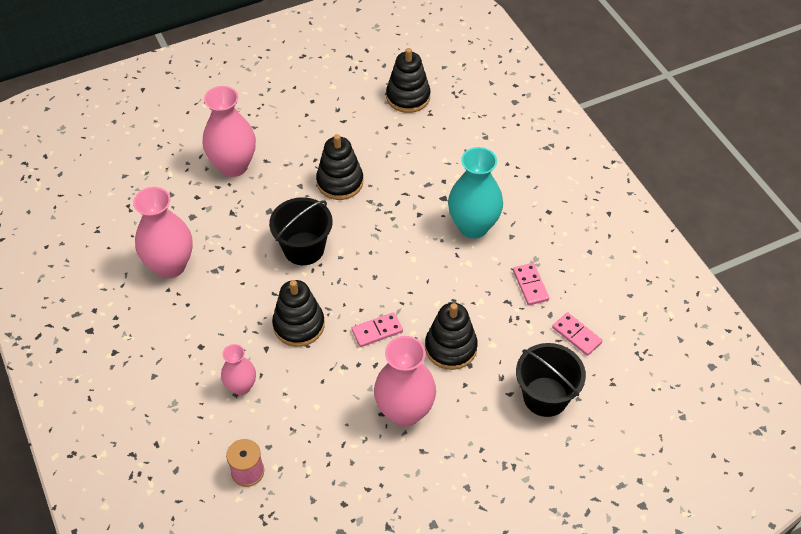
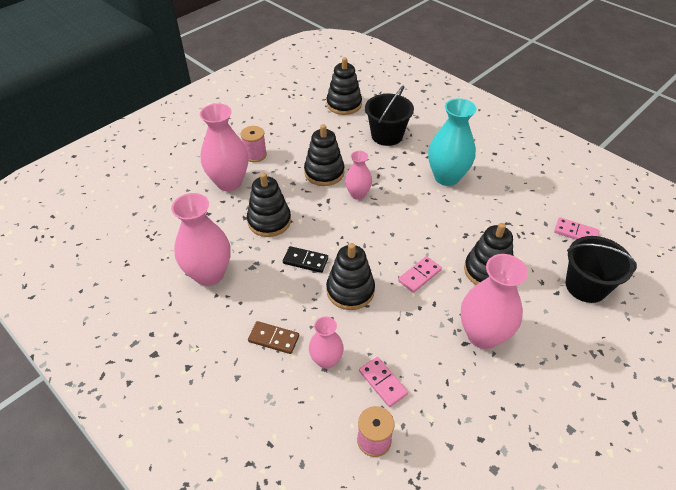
camera: 20 degrees left, 5 degrees down
(202, 350) = (273, 339): none -> brown domino
(254, 224) = (269, 221): none -> black stacking toy
(270, 280) = (305, 261): none -> black domino
(276, 138) = (255, 155): none -> pink spool
(304, 248) = (321, 228): black bucket -> black bucket (387, 135)
(363, 219) = (358, 194): none -> pink vase
(530, 285) = (517, 206): pink domino -> pink domino (383, 382)

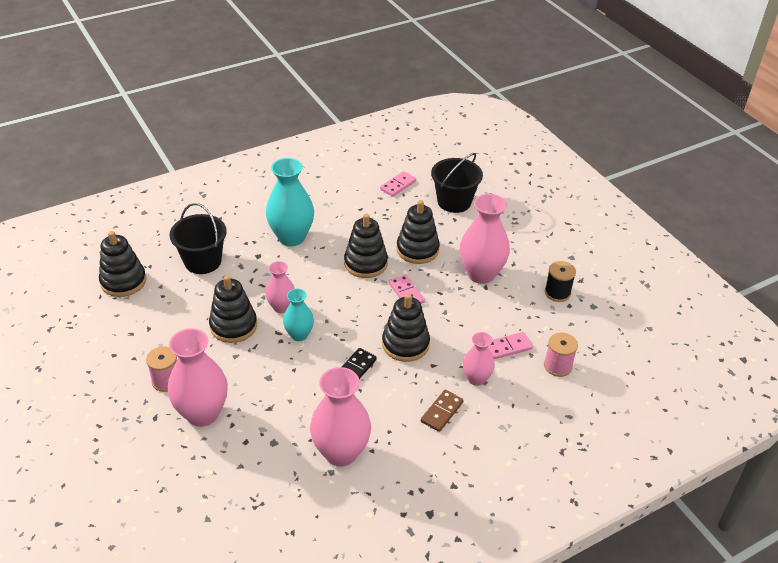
camera: 75 degrees left, 5 degrees down
(269, 221) = (286, 387): black stacking toy -> black stacking toy (365, 263)
(330, 214) = (299, 335): none -> turquoise vase
(495, 421) = (557, 293): none -> black spool

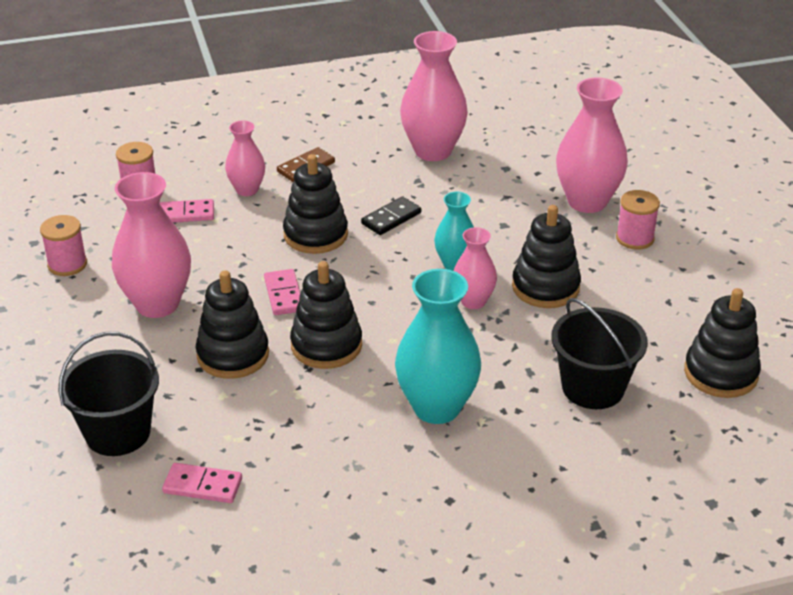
camera: 165 degrees left, 5 degrees down
(398, 185) = (202, 486): pink domino -> pink domino turned 45 degrees clockwise
(557, 293) = (67, 264): black spool -> pink spool

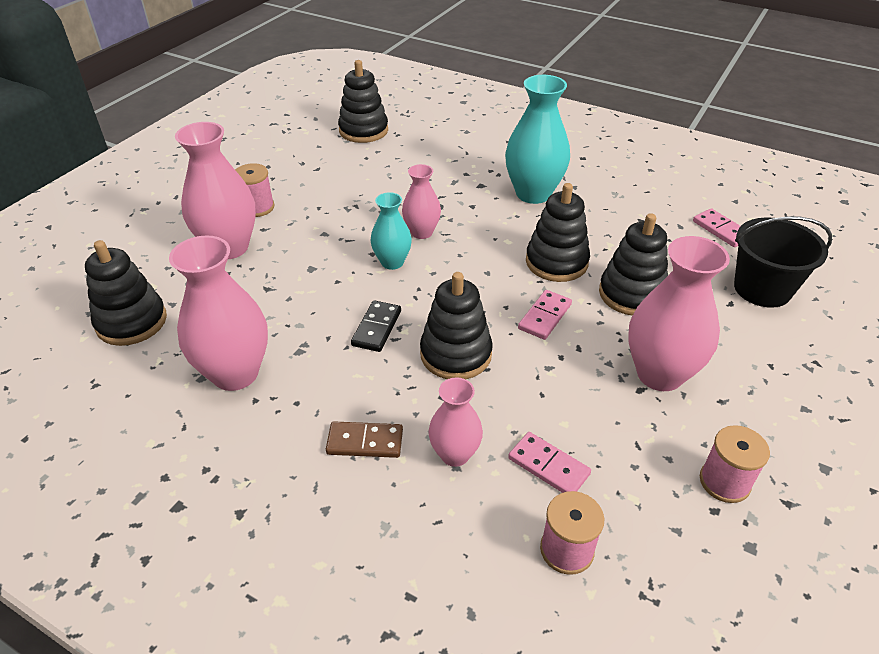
camera: 135 degrees left, 5 degrees up
(391, 218) = (377, 328): black domino -> black domino turned 75 degrees counterclockwise
(545, 287) = (365, 214): black stacking toy -> black stacking toy (131, 322)
(593, 387) = (435, 158): black bucket -> none

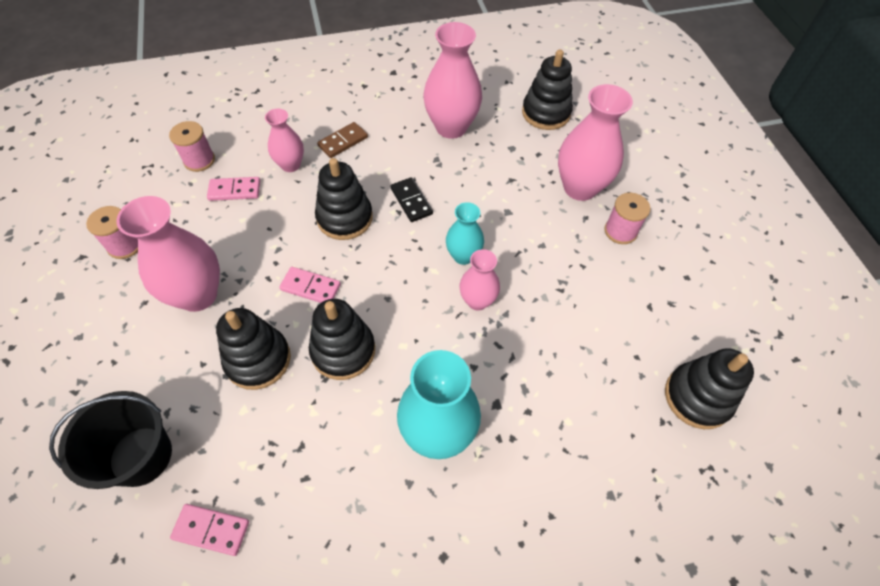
camera: 135 degrees right, 15 degrees up
(545, 317) = (310, 287): pink domino -> pink domino turned 60 degrees counterclockwise

